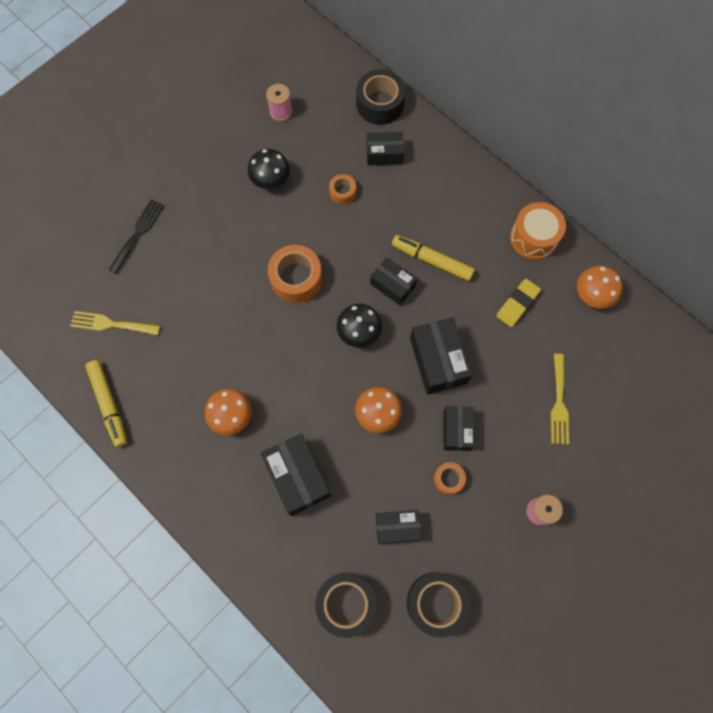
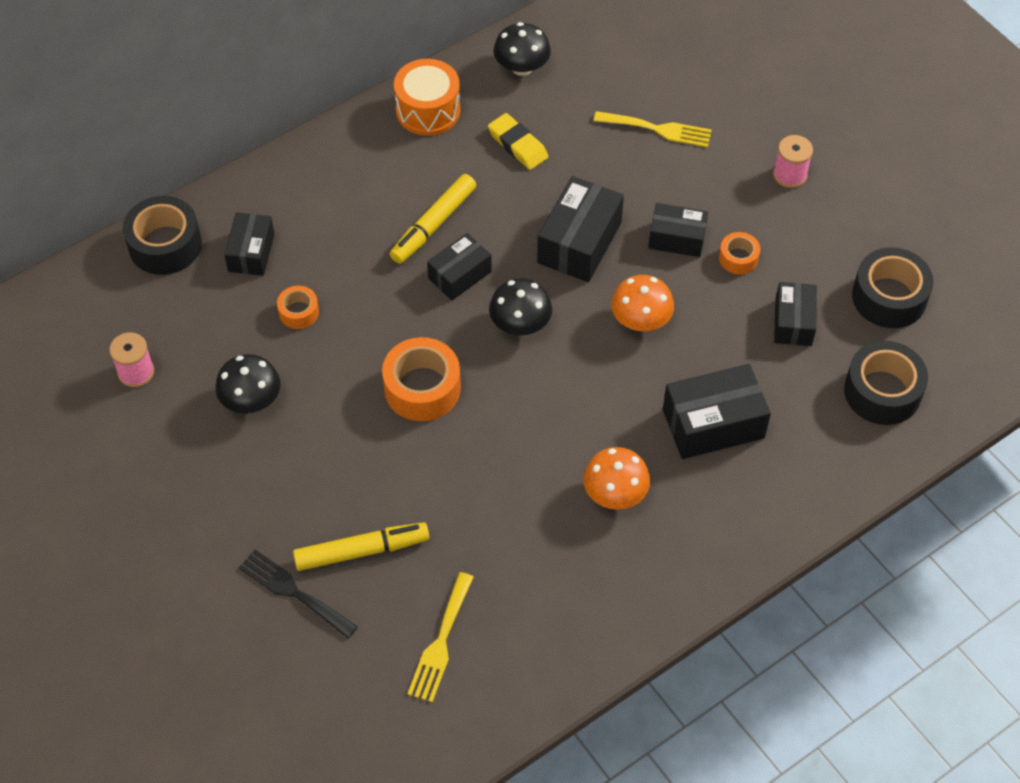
camera: 80 degrees left, 15 degrees down
(109, 404) = (570, 654): yellow marker -> yellow marker (361, 551)
(438, 361) = (579, 242): black box -> black box turned 60 degrees counterclockwise
(592, 294) = (522, 67): orange mushroom -> black mushroom

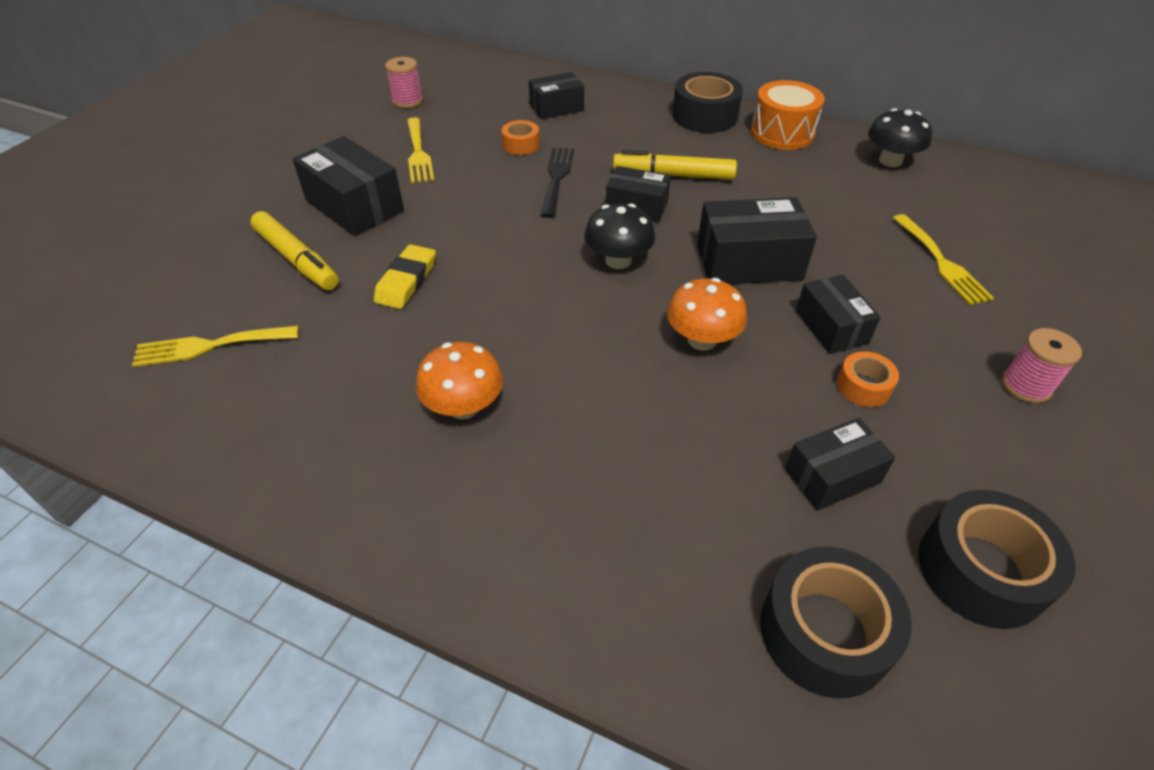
camera: 60 degrees right, 10 degrees down
(165, 245) = (528, 75): black tape -> black tape (704, 116)
(251, 400) = (418, 153): black mushroom -> yellow fork
(293, 591) = (235, 238): black fork -> black fork (557, 178)
(422, 388) = (497, 230): orange tape -> none
(517, 145) = (809, 188): yellow eraser -> yellow eraser (406, 281)
(713, 424) = (620, 457): black box -> black box (354, 206)

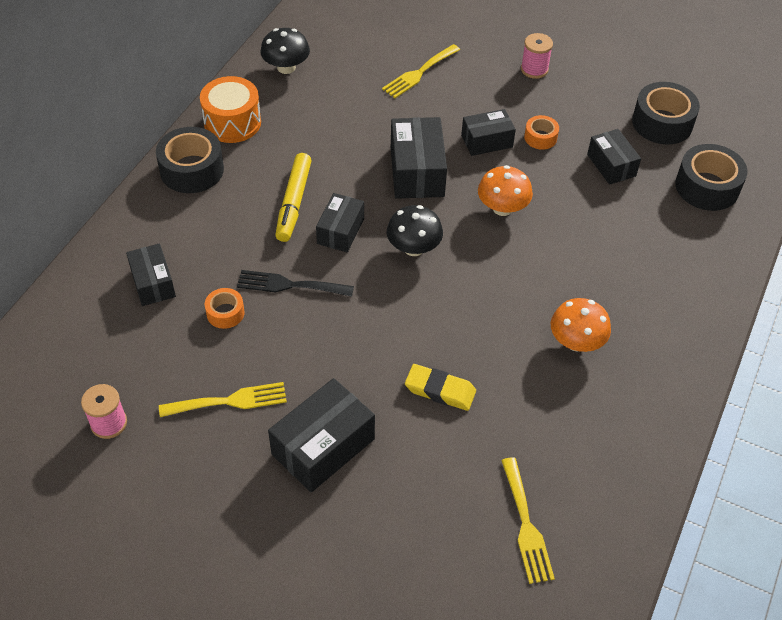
camera: 90 degrees left, 5 degrees up
(296, 259) = (408, 482): yellow marker -> none
(941, 263) = (419, 73): yellow fork -> yellow fork turned 150 degrees clockwise

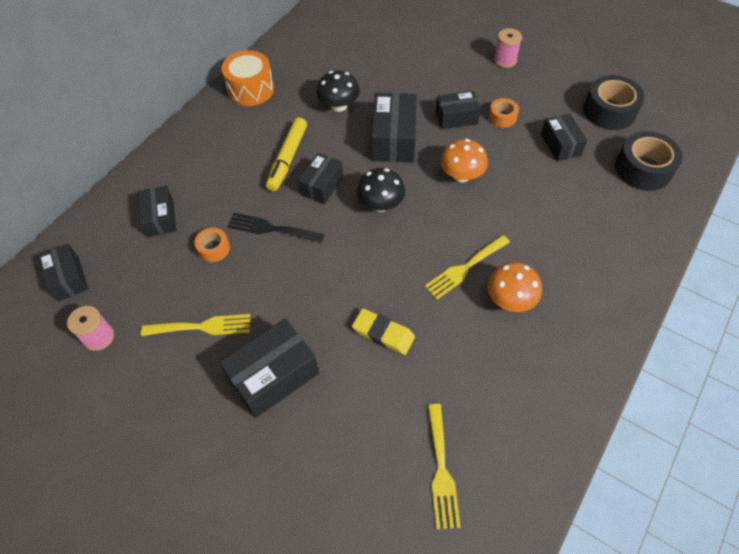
camera: 10 degrees right, 5 degrees up
(56, 361) = (68, 279): none -> black box
(192, 170) = (211, 126): black tape -> none
(286, 67) = (302, 48): black mushroom -> black mushroom (339, 106)
(419, 73) = (408, 58): yellow fork -> yellow fork (464, 268)

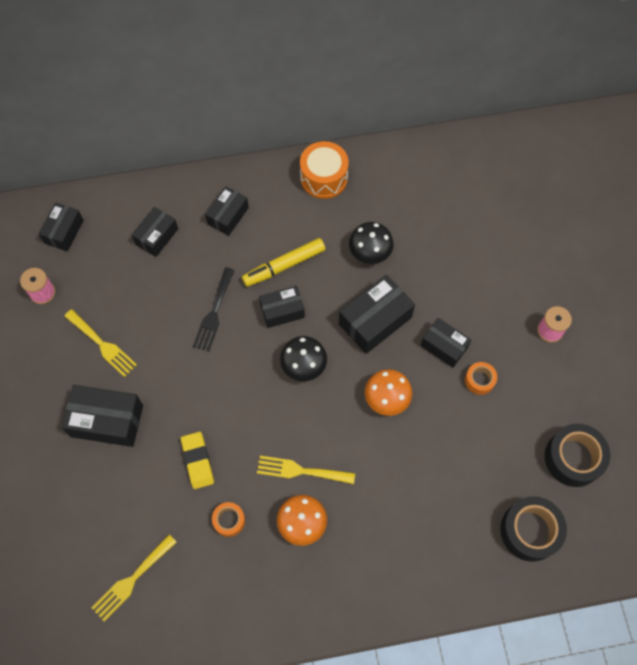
camera: 45 degrees right, 10 degrees up
(214, 248) = (164, 293): orange tape -> orange tape (229, 520)
(271, 228) = (214, 313): black fork -> black fork turned 135 degrees counterclockwise
(560, 145) = (493, 447): black box -> black box (228, 216)

